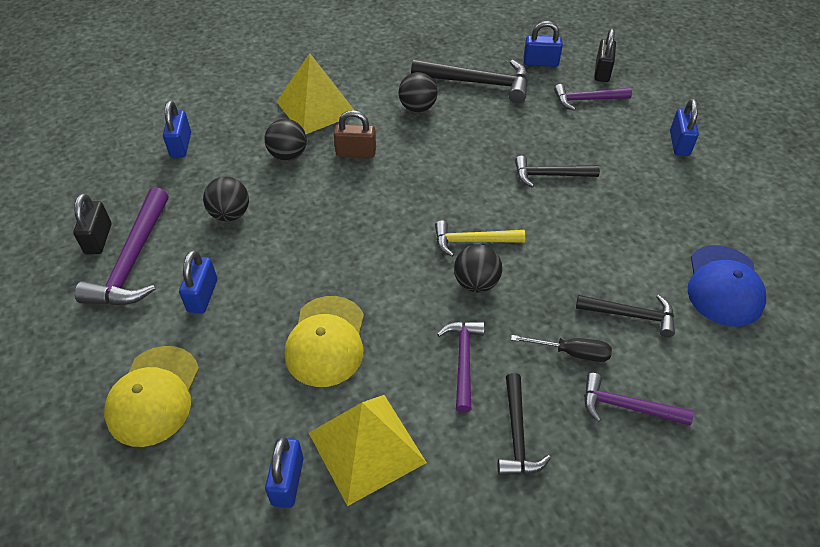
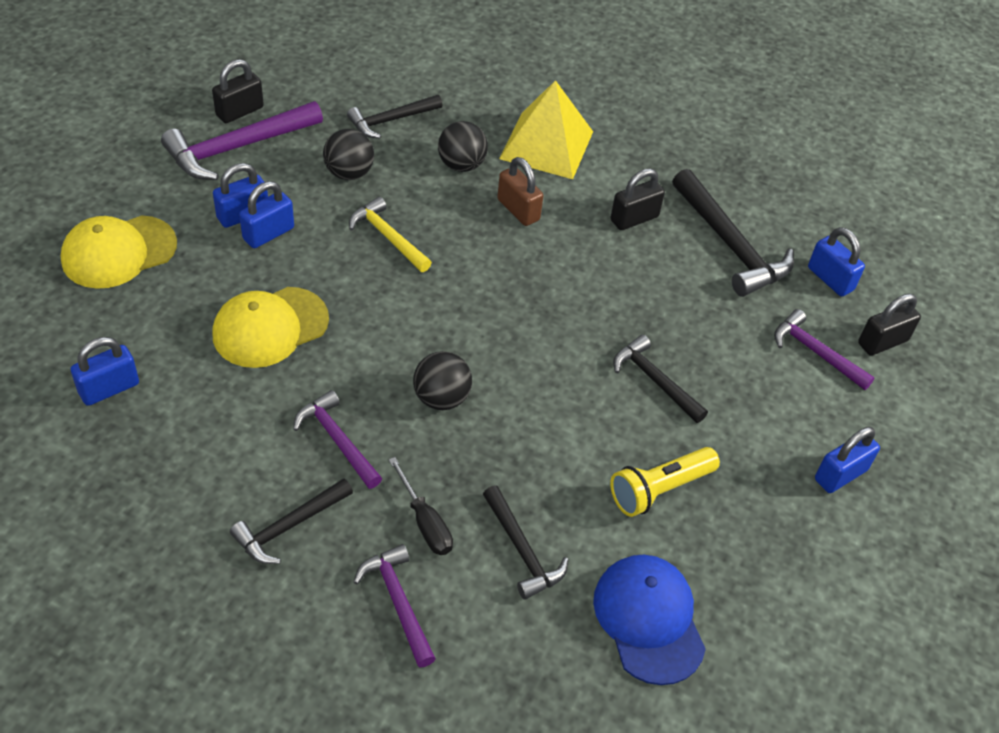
camera: 45 degrees right, 0 degrees up
(181, 145) = (395, 88): blue padlock -> blue padlock (268, 233)
(207, 165) = (391, 120): none -> black hammer
(366, 447) = (184, 422): yellow pyramid -> none
(417, 108) = (634, 218): black ball -> black padlock
(463, 361) = (337, 440): purple hammer -> purple hammer turned 90 degrees counterclockwise
(472, 241) = (493, 366): yellow hammer -> yellow hammer (388, 237)
(633, 223) = (659, 489): none -> yellow flashlight
(724, 286) = (649, 619): blue cap -> blue cap turned 105 degrees clockwise

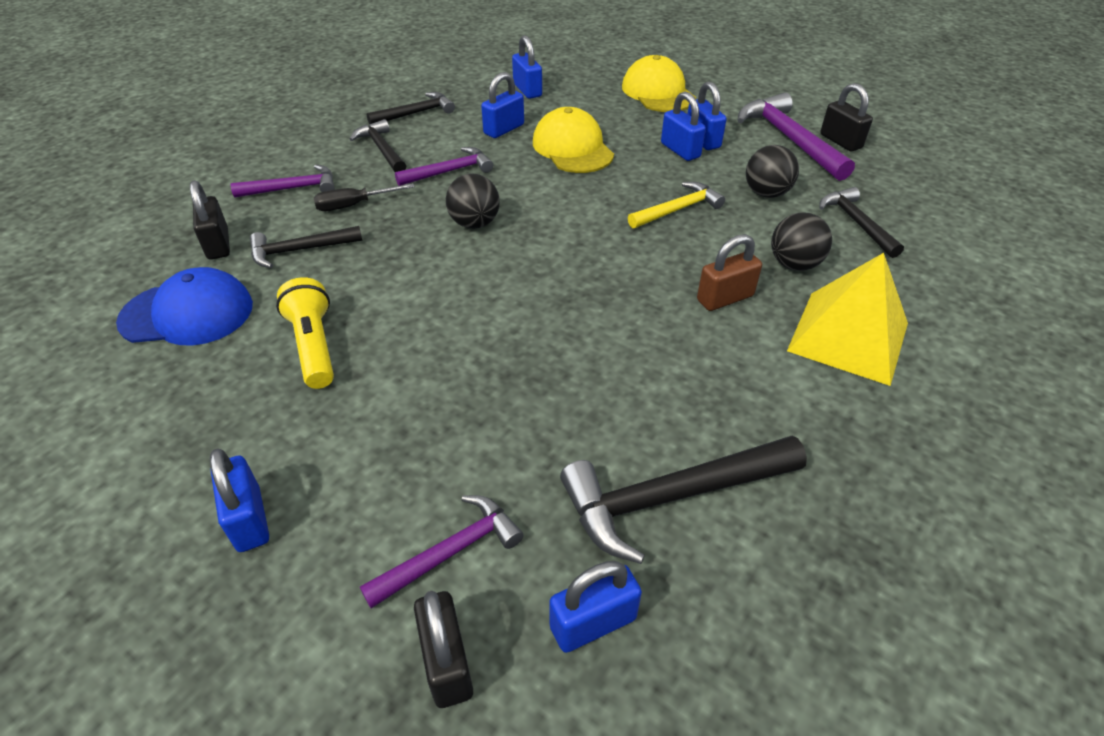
camera: 105 degrees right, 5 degrees down
(226, 400) = (504, 129): none -> blue padlock
(634, 218) = (718, 398): black padlock -> black padlock (218, 244)
(655, 380) = (452, 369): black hammer -> black hammer (416, 113)

